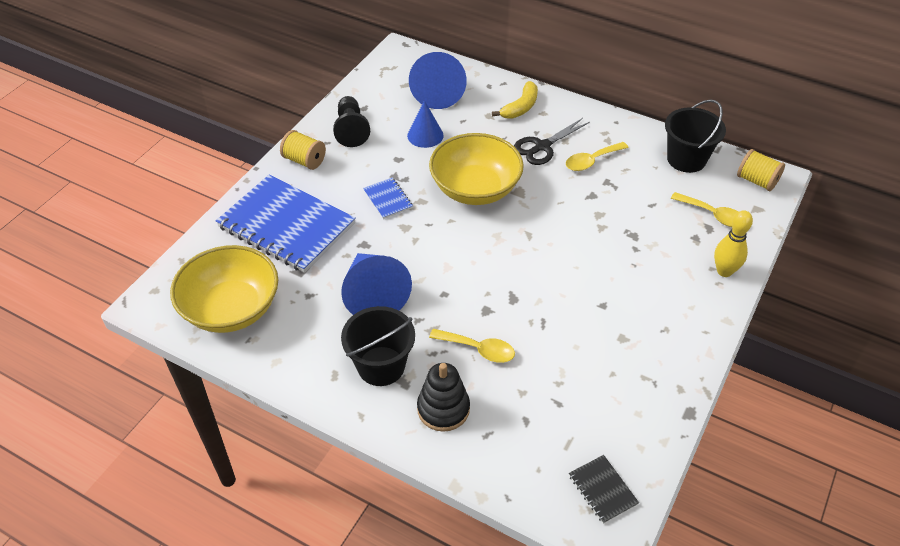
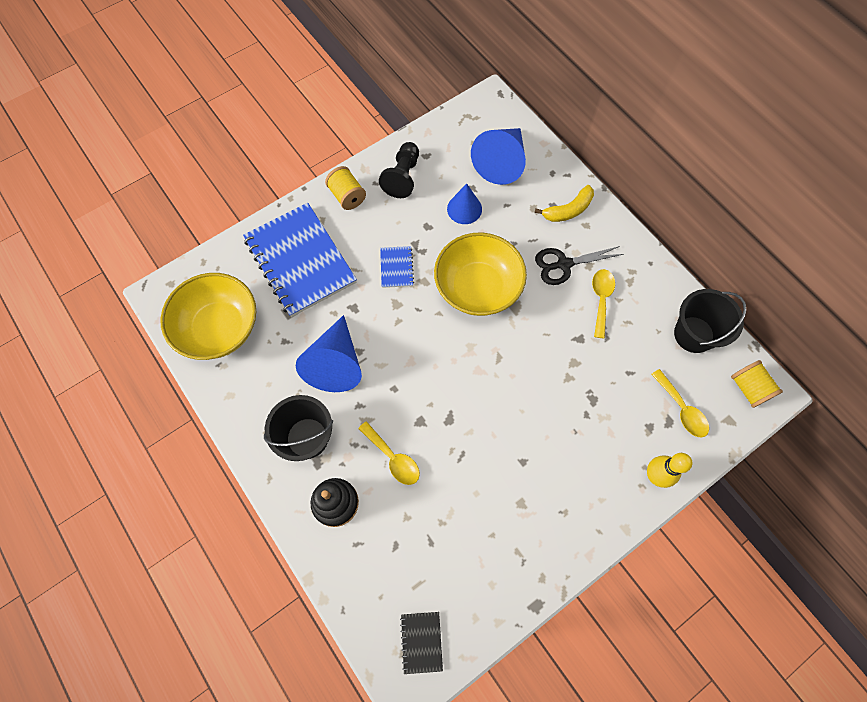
camera: 25 degrees right, 20 degrees up
(591, 161) = (601, 299): yellow spoon -> yellow spoon turned 105 degrees clockwise

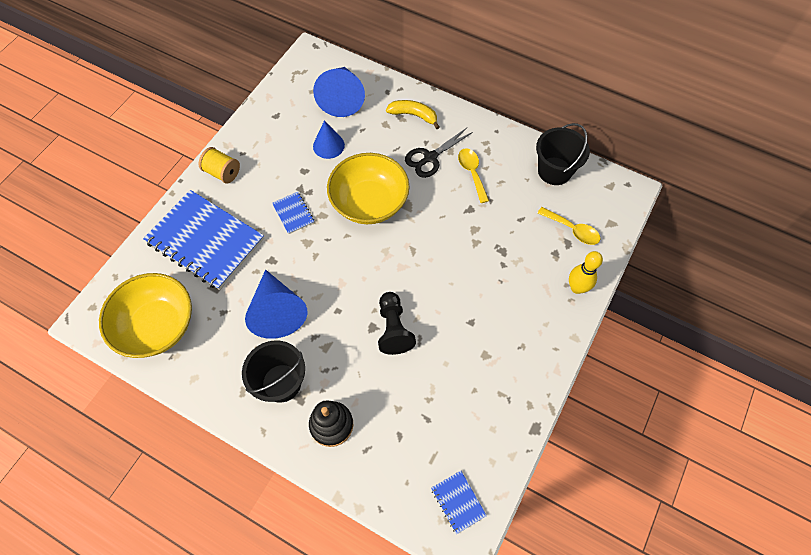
camera: 25 degrees left, 5 degrees down
(393, 458) = (363, 366): yellow spoon -> none
(403, 177) = (264, 140): black pawn -> black pawn (393, 329)
(421, 642) = (458, 502): black notebook -> blue notebook
(568, 210) = (414, 115): yellow banana -> yellow banana turned 105 degrees counterclockwise
(749, 388) = (613, 194): yellow spool -> none

